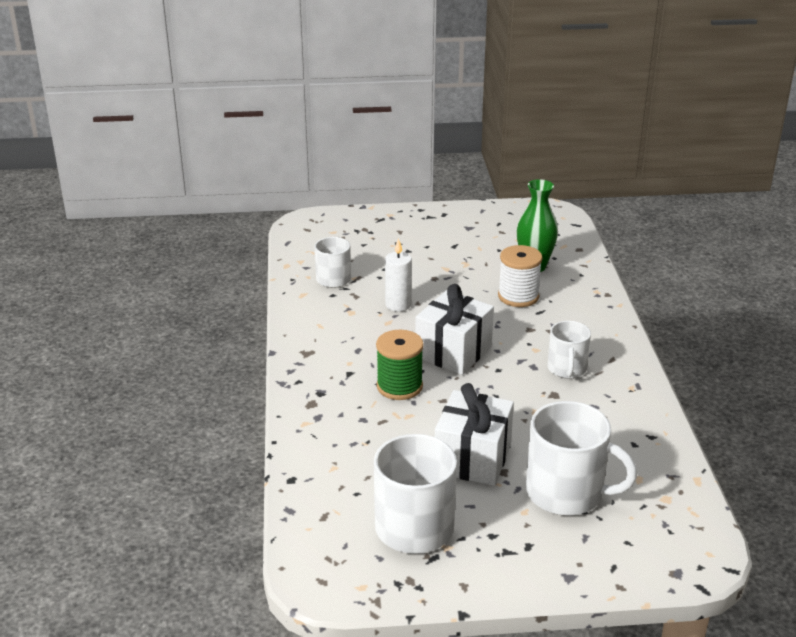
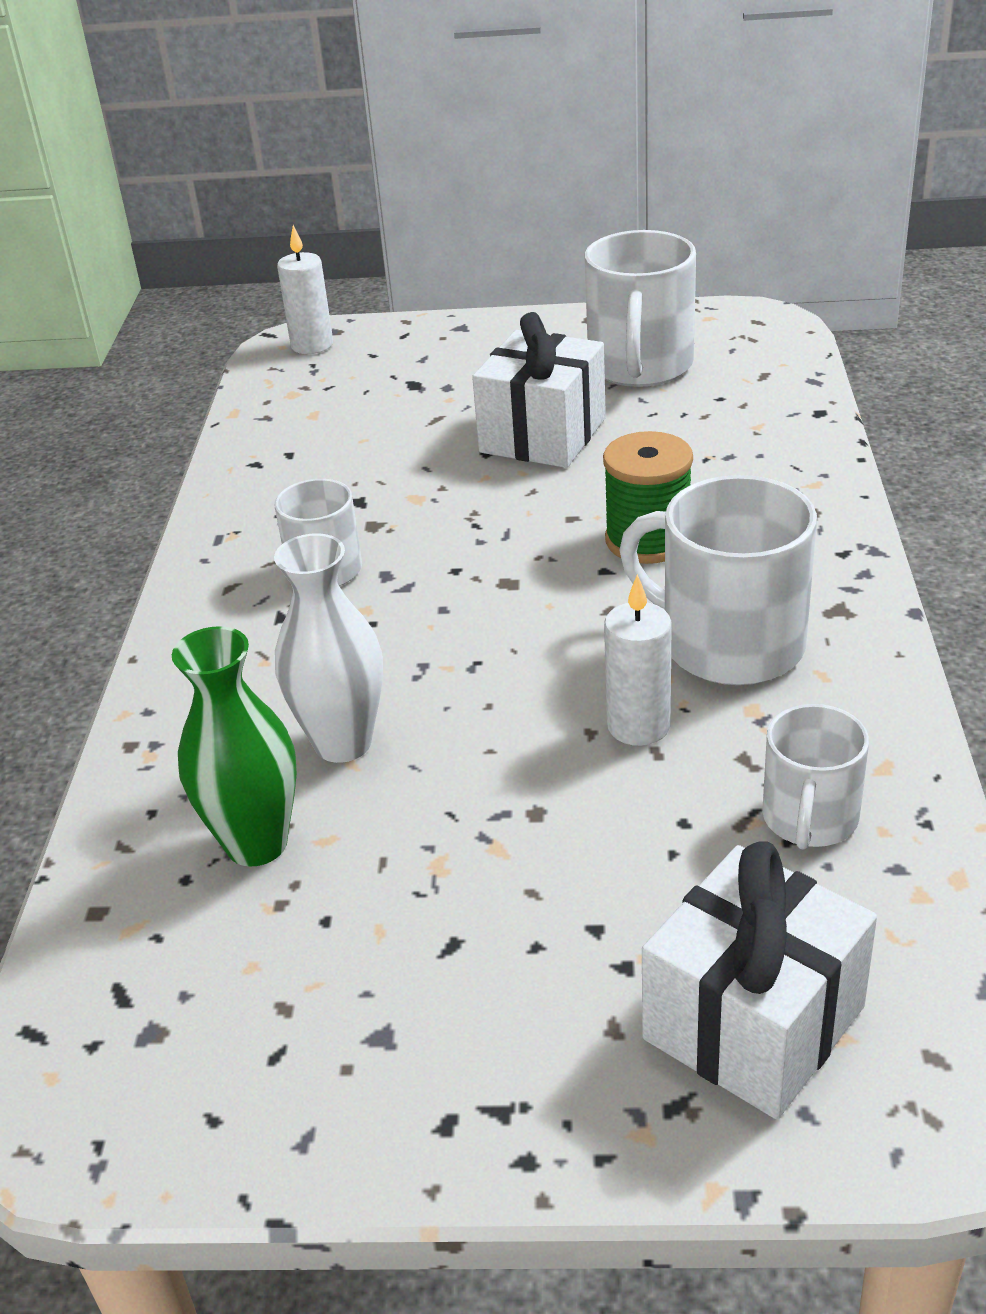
camera: 170 degrees left, 5 degrees up
(453, 352) = (533, 605): white gift -> white gift (753, 1023)
(518, 296) = (343, 743): white spool -> white vase
(566, 492) = (423, 398): white mug -> white mug (729, 644)
(684, 553) = (312, 345): none -> white candle

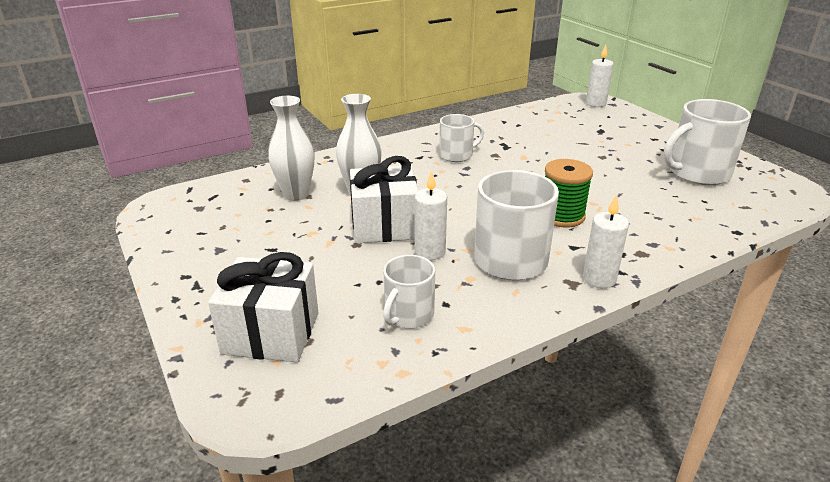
camera: 55 degrees right, 5 degrees down
(256, 843) = (296, 194): green vase -> white vase
(542, 435) = (605, 168): white gift -> white gift (384, 226)
(809, 818) = (408, 315): white mug -> white mug turned 45 degrees counterclockwise
(847, 580) = (599, 279): none -> white candle

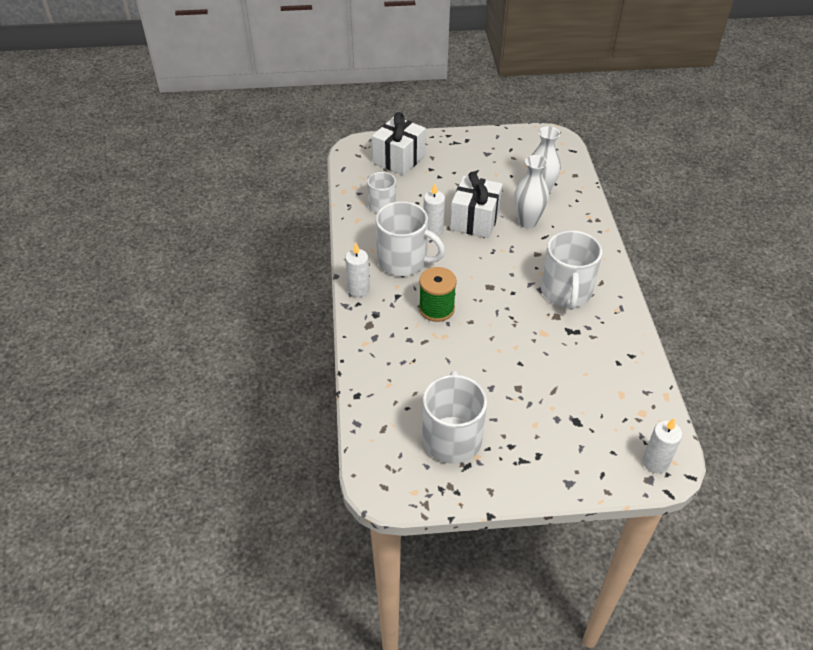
camera: 115 degrees right, 15 degrees up
(457, 155) = (566, 292): white mug -> white mug, size x1.68

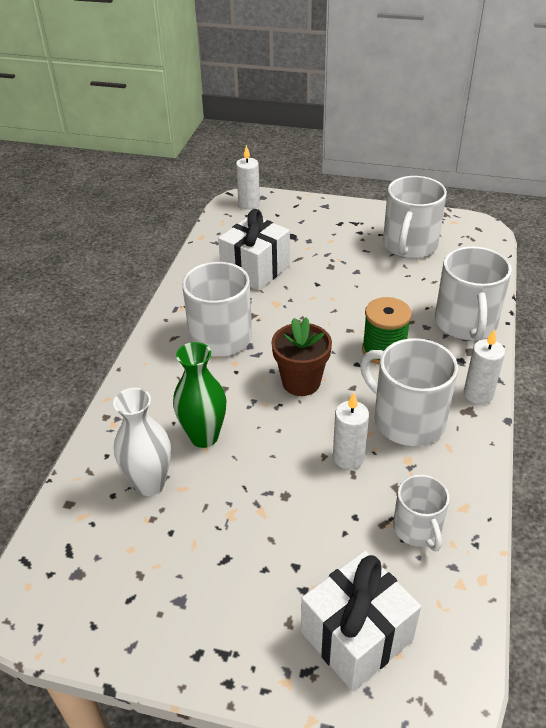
camera: 160 degrees left, 5 degrees down
(377, 350) = (466, 323): none -> white mug
(475, 220) = (278, 458): white gift -> white gift (255, 269)
(486, 270) = (301, 382): none -> brown flower pot
(527, 222) = (204, 437): white vase -> green vase

